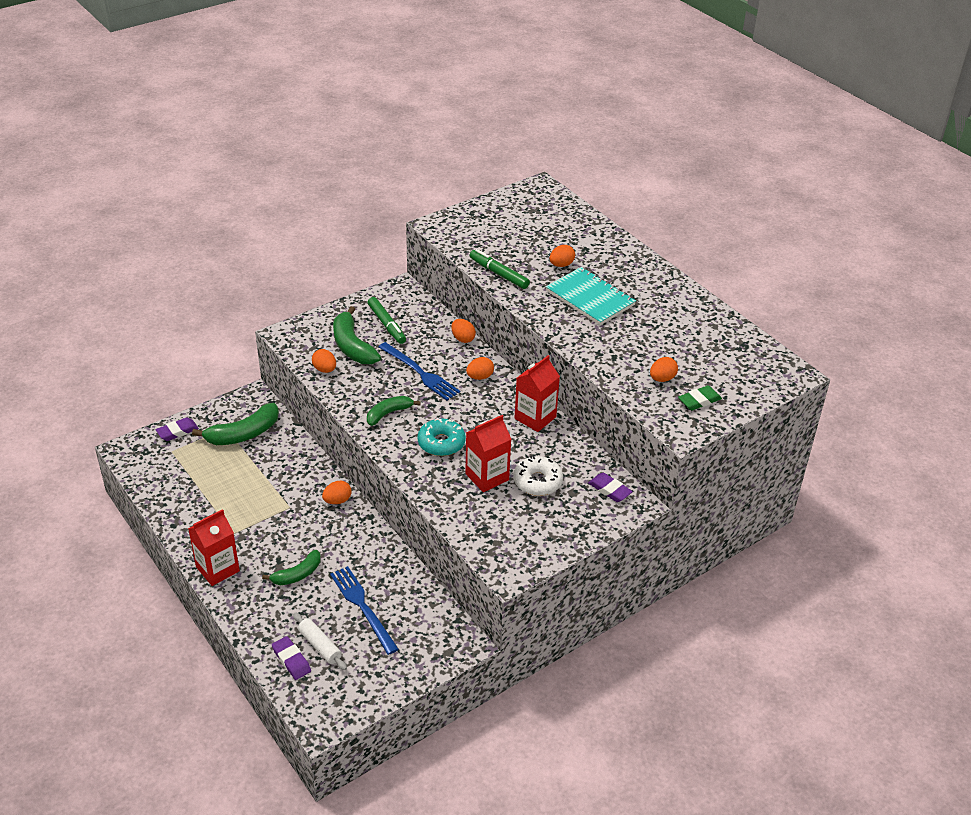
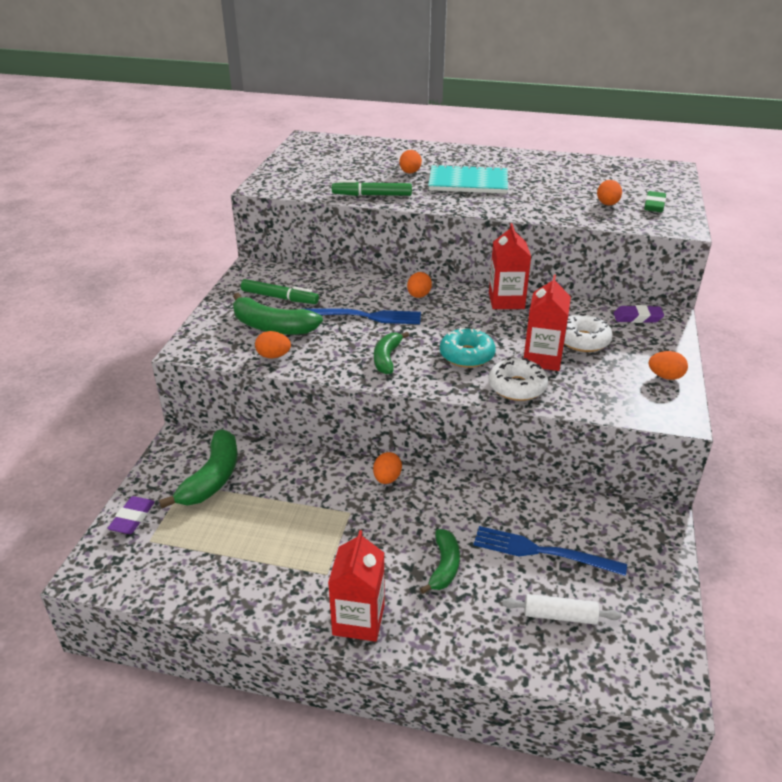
camera: 40 degrees left, 5 degrees down
(291, 660) = (556, 651): purple eraser -> none
(437, 485) = (517, 387): none -> white donut
(463, 339) = (362, 278): orange egg -> orange egg (665, 376)

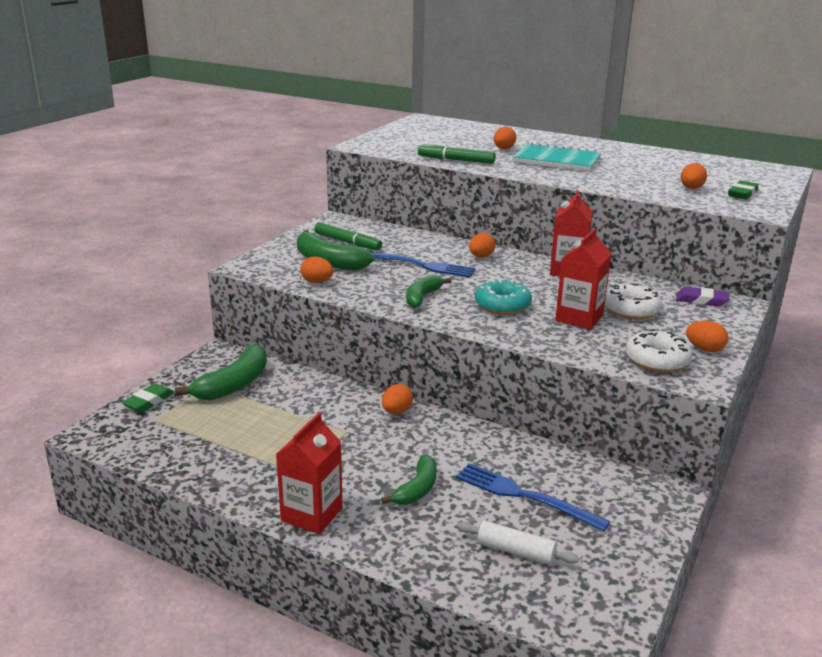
camera: 15 degrees right, 10 degrees down
(132, 518) = (149, 401): purple eraser -> green eraser
(517, 387) = (539, 335): white donut -> white donut (656, 360)

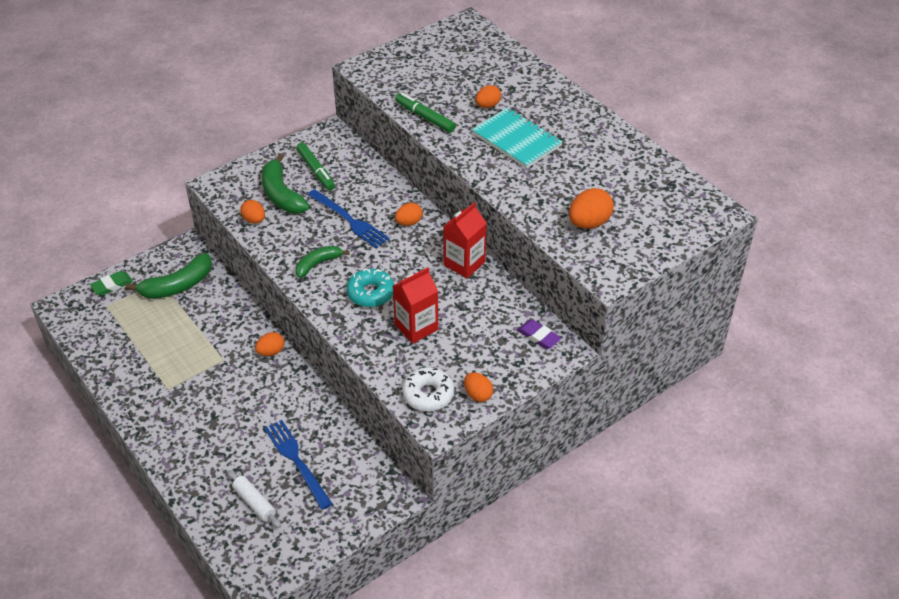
camera: 25 degrees right, 20 degrees up
(311, 514) = (153, 426): red carton -> none
(417, 489) = (232, 429): green banana -> none
(631, 310) = (467, 330): white donut -> none
(691, 188) = (589, 223): orange egg -> orange egg, size x1.58
(742, 194) = (626, 245): green eraser -> none

